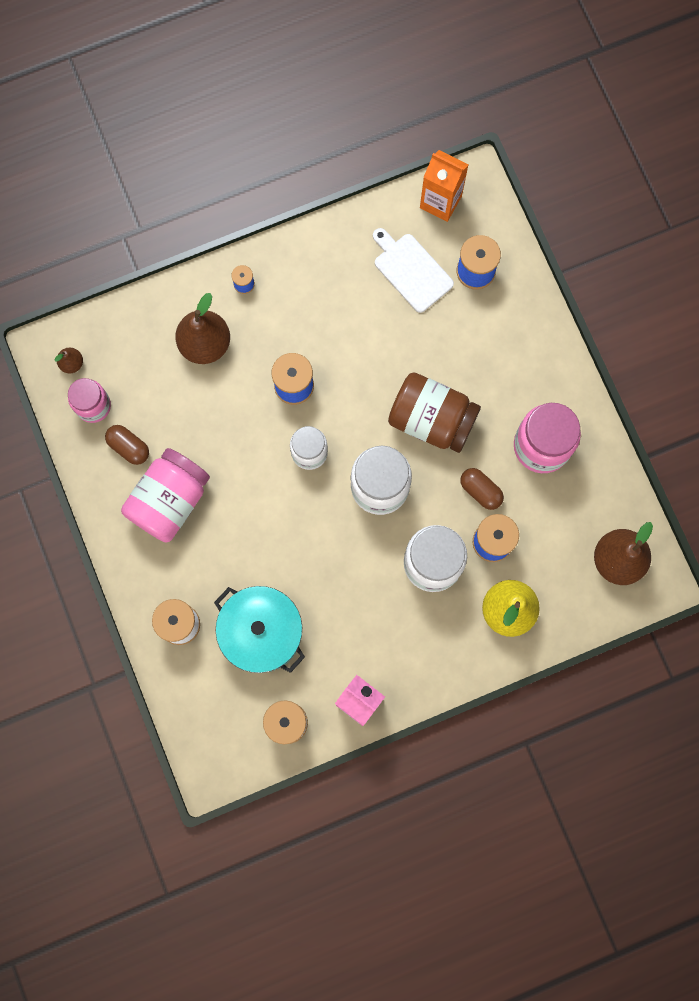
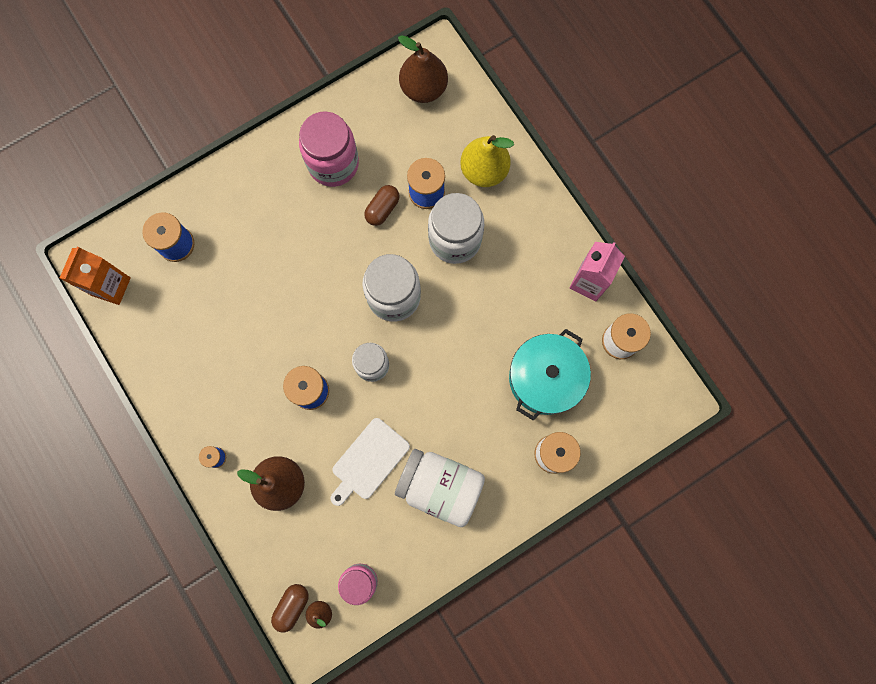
camera: 100 degrees left, 0 degrees up
(129, 447) = (395, 537): brown capsule -> brown capsule (292, 606)
(170, 501) = (440, 486): pink jar -> white jar
(411, 270) = (183, 302): white cutting board -> white cutting board (368, 461)
(431, 420) = (324, 261): brown jar -> none

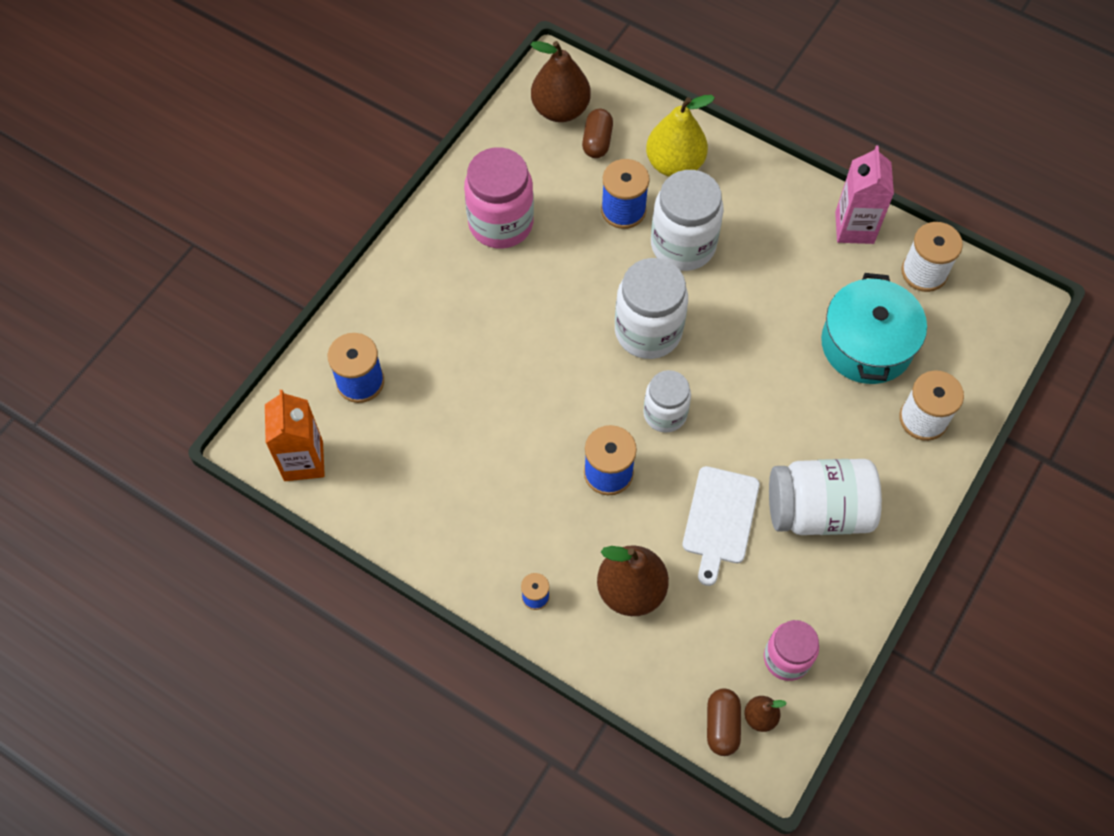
camera: 25 degrees left, 15 degrees down
(382, 209) = (583, 247): brown capsule -> brown capsule (597, 141)

